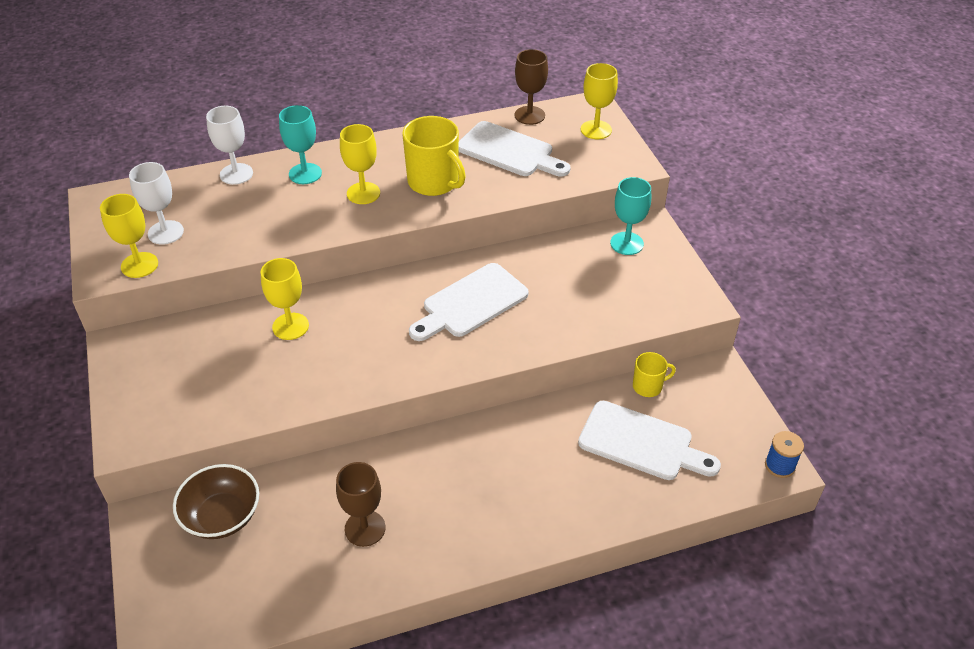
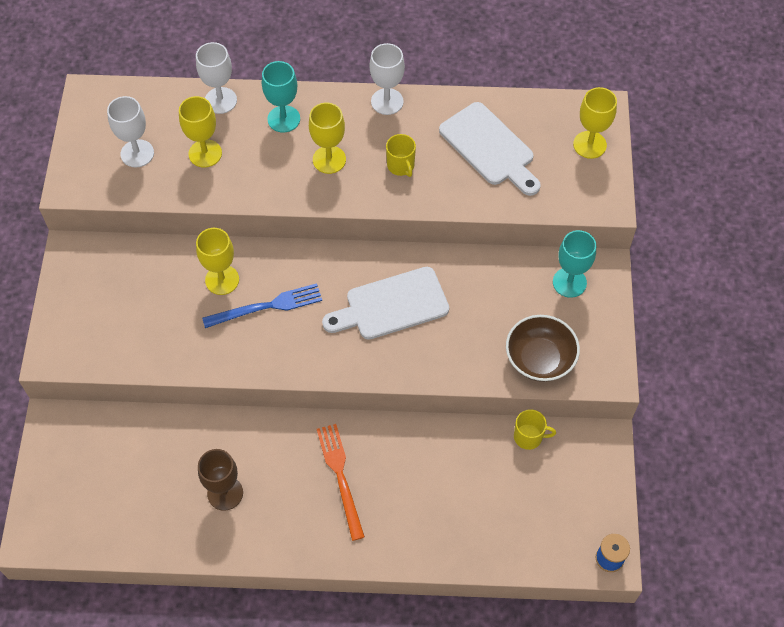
camera: 20 degrees right, 15 degrees up
(139, 265) = (104, 185): yellow goblet -> yellow goblet (205, 153)
(222, 516) = (115, 441): brown bowl -> brown bowl (539, 359)
(347, 336) = (267, 306): none -> blue fork
(398, 140) = (387, 101): none -> white goblet
(434, 182) = (401, 166): yellow mug -> yellow mug, size x0.53
(481, 475) = (340, 477): none -> orange fork
(529, 115) = (530, 106): brown goblet -> none
(641, 443) = (495, 492): white cutting board -> none

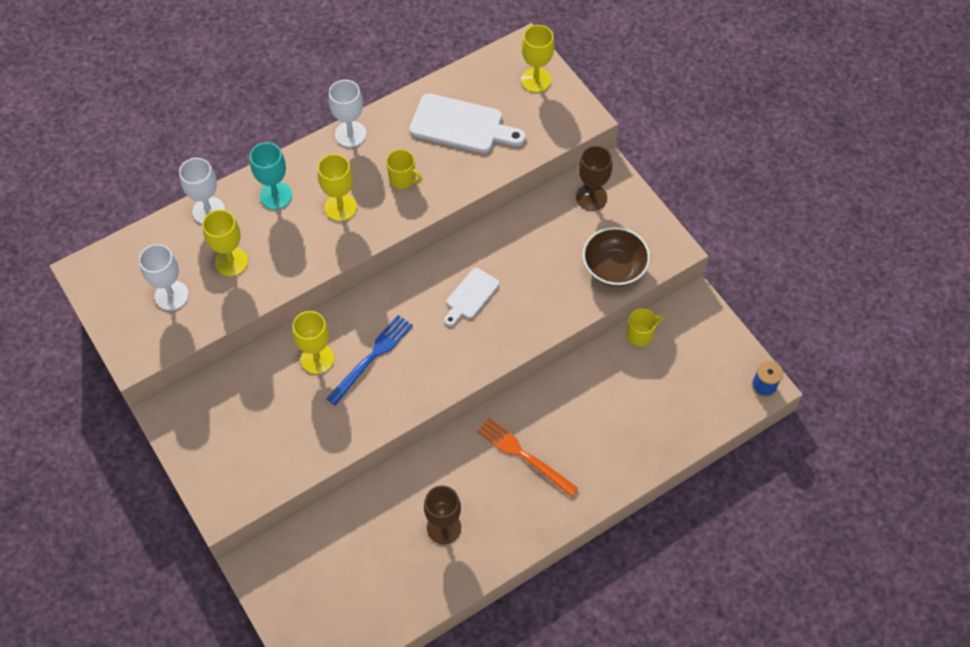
camera: 35 degrees left, 0 degrees up
(391, 305) = (470, 296): white cutting board -> white cutting board, size x0.59
(569, 282) = (591, 197): turquoise goblet -> brown goblet

